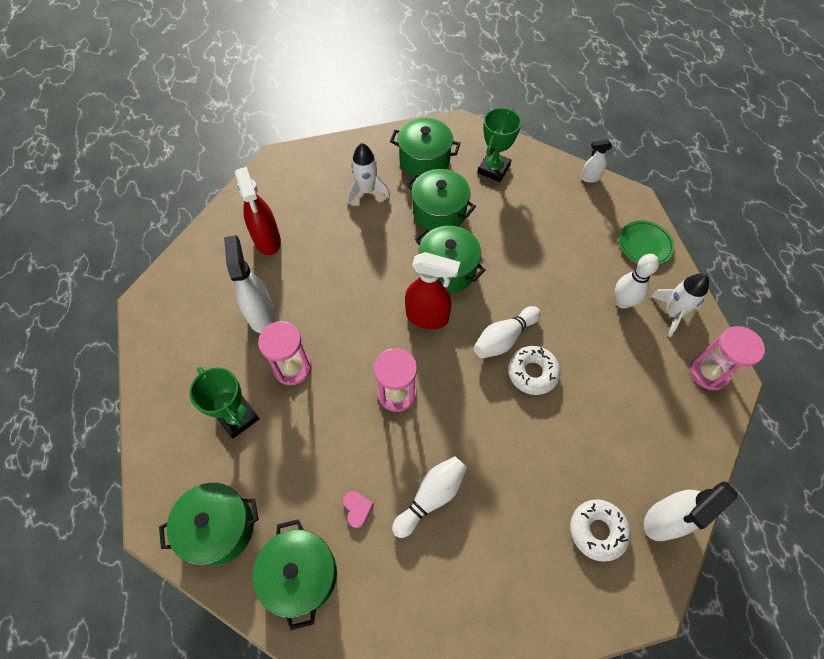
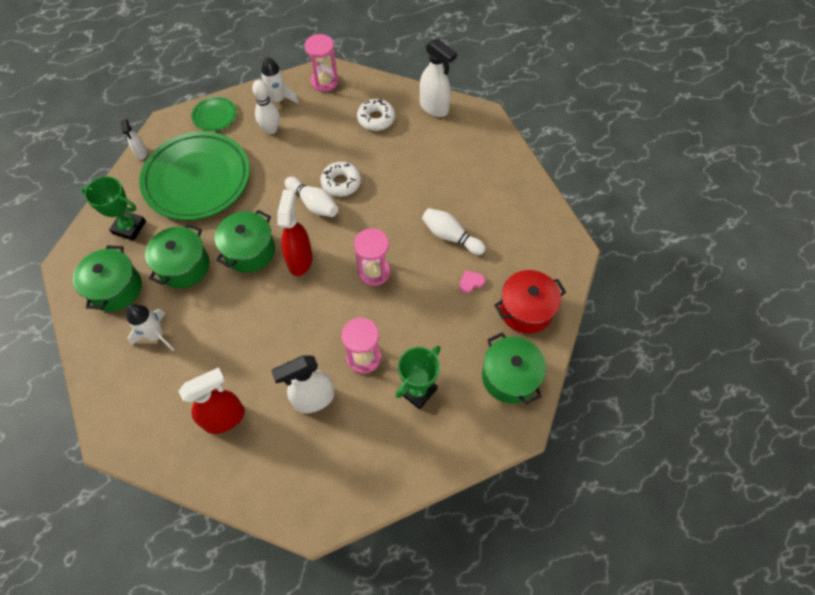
camera: 100 degrees left, 0 degrees up
(301, 574) = (525, 310): green pot -> red pot
(550, 226) = (197, 179): none -> green plate
(597, 531) = (449, 141): white donut -> white donut (376, 119)

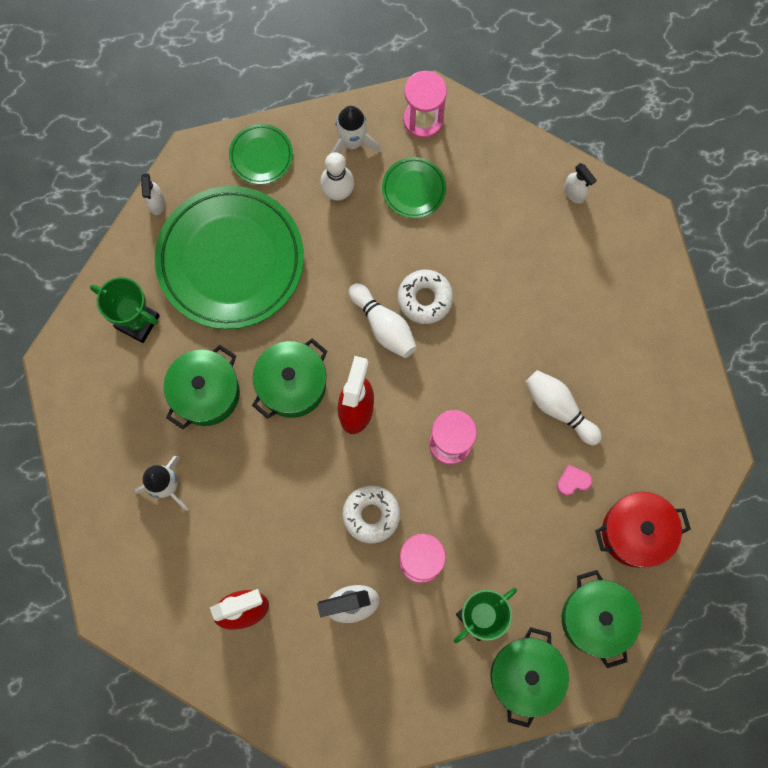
camera: 10 degrees right, 15 degrees up
(116, 288) = (118, 411): green pot -> green pot (525, 675)
(324, 120) = (414, 189): none -> green plate
(376, 119) = (488, 199): white donut -> white donut (371, 515)
(434, 108) = (574, 193): white spray bottle -> white spray bottle, size x0.54

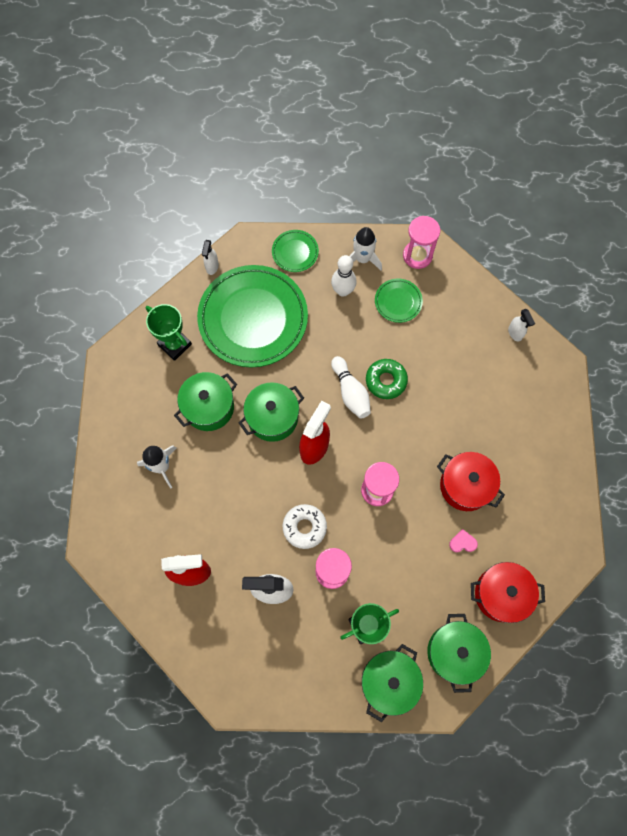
camera: 15 degrees right, 5 degrees down
(425, 299) = (386, 381): white donut -> green donut
(559, 408) = (465, 486): white bowling pin -> red pot

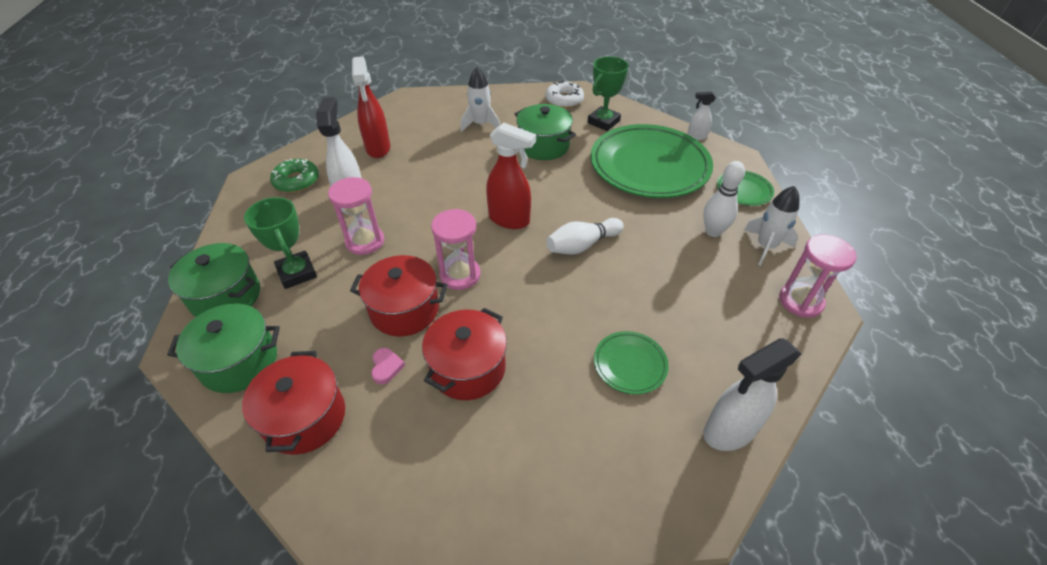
camera: 85 degrees right, 25 degrees down
(272, 417) = (540, 187): green pot -> none
(304, 527) = (417, 217): white donut -> white donut (564, 100)
(386, 381) = (605, 276): green donut -> green donut (296, 181)
(398, 302) = (721, 283): green plate -> green plate (630, 364)
(411, 532) = (404, 310): none -> red pot
(515, 333) = (728, 431): white spray bottle -> white spray bottle, size x1.85

